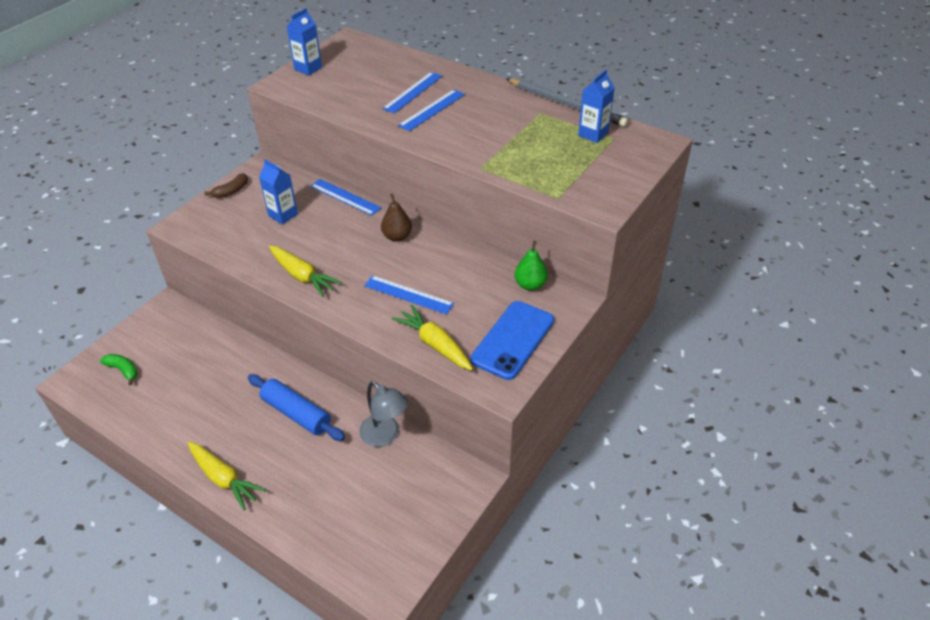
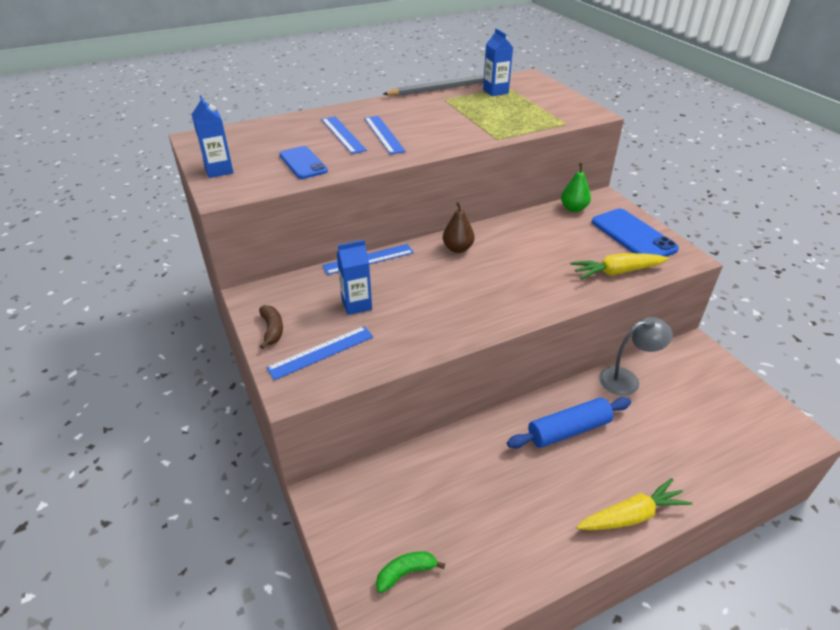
camera: 60 degrees left, 5 degrees down
(302, 276) = (469, 319): yellow carrot -> none
(348, 95) = (303, 163): none -> blue phone
(408, 295) = (543, 266): blue ruler -> blue ruler (321, 352)

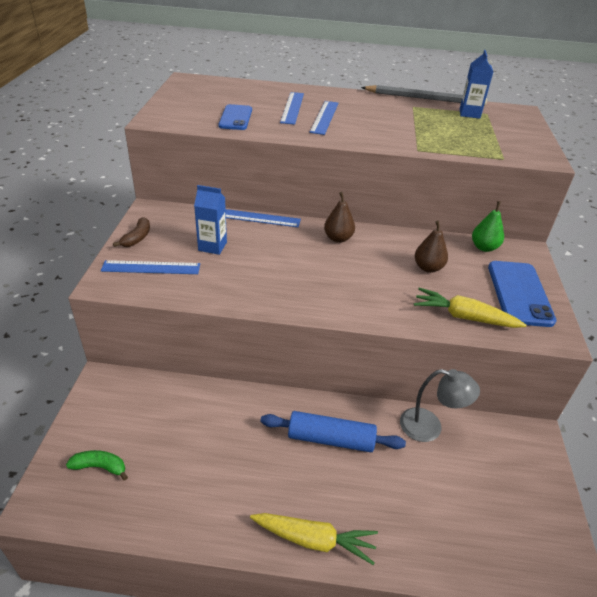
camera: 30 degrees right, 0 degrees up
(219, 170) = (173, 104): blue carton -> none
(552, 243) = (428, 268): none -> brown pear

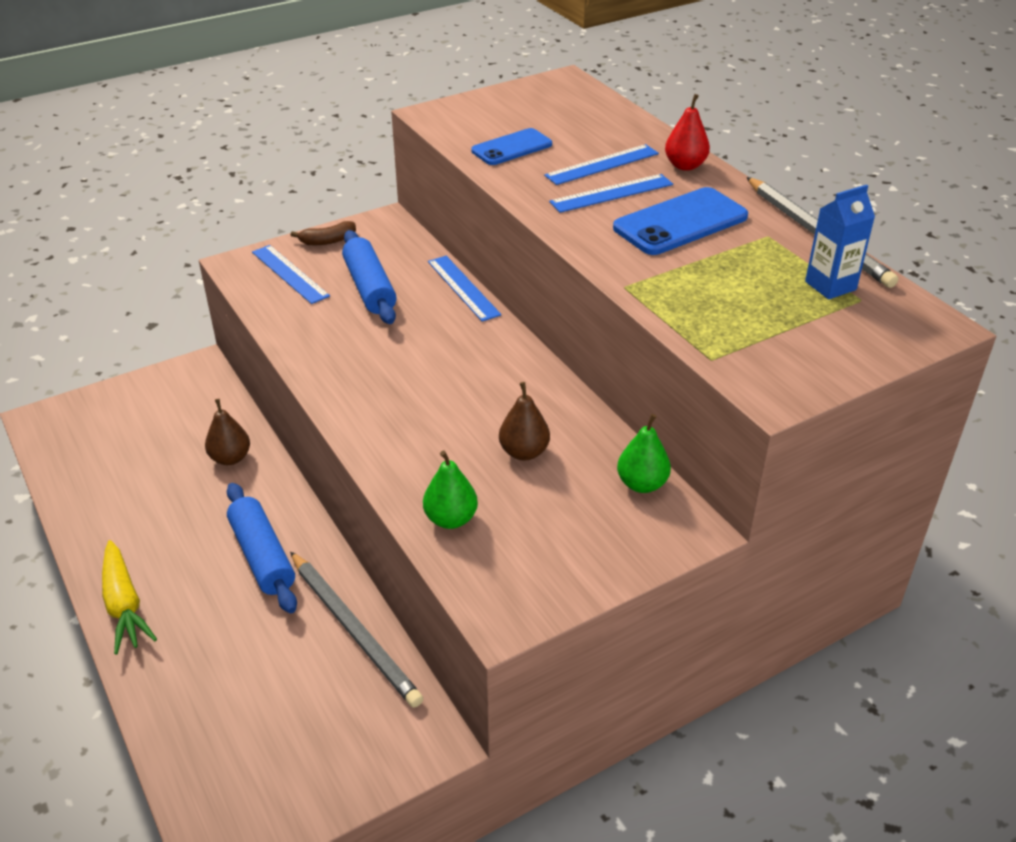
camera: 55 degrees right, 0 degrees up
(100, 467) = (102, 427): green banana -> none
(212, 246) = (369, 288): blue carton -> blue rolling pin
(324, 94) = (685, 166): none -> red pear
(338, 238) = (497, 358): brown pear -> brown pear (230, 458)
(429, 427) = (354, 631): grey lamp -> grey pencil
(464, 317) = (451, 519): yellow carrot -> green pear
(519, 293) = (565, 553): blue phone -> blue phone (680, 222)

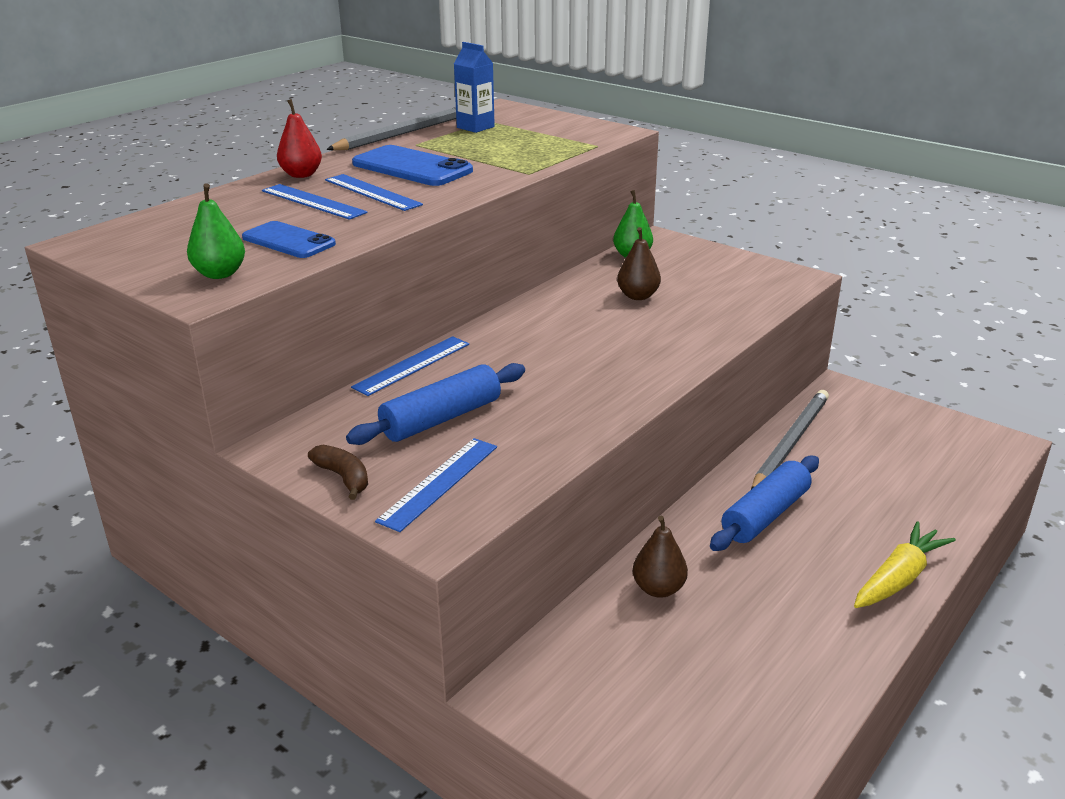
camera: 110 degrees left, 10 degrees down
(451, 519) = (736, 308): green pear -> green pear (220, 274)

